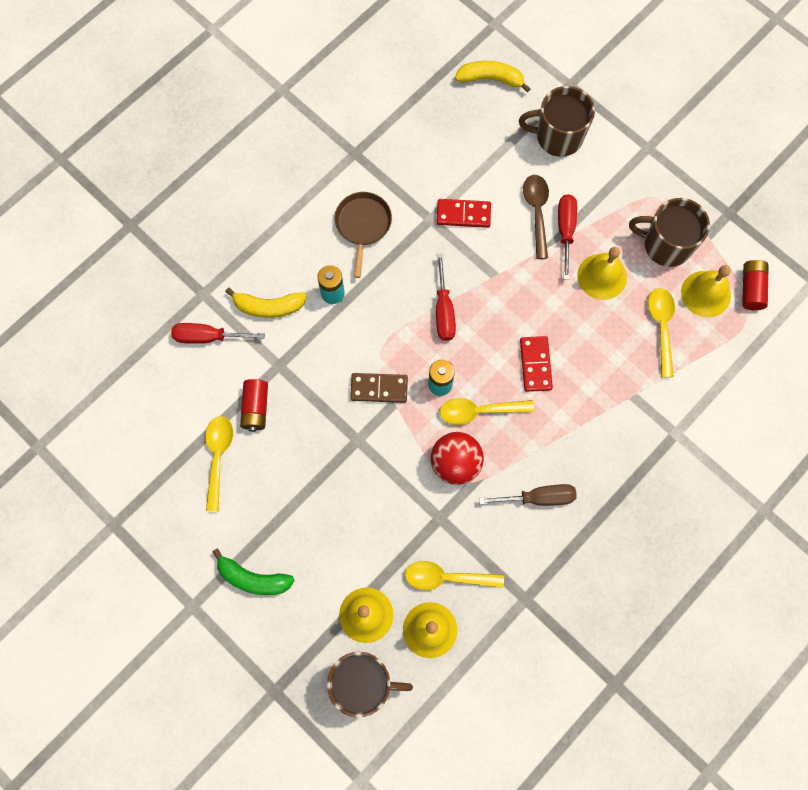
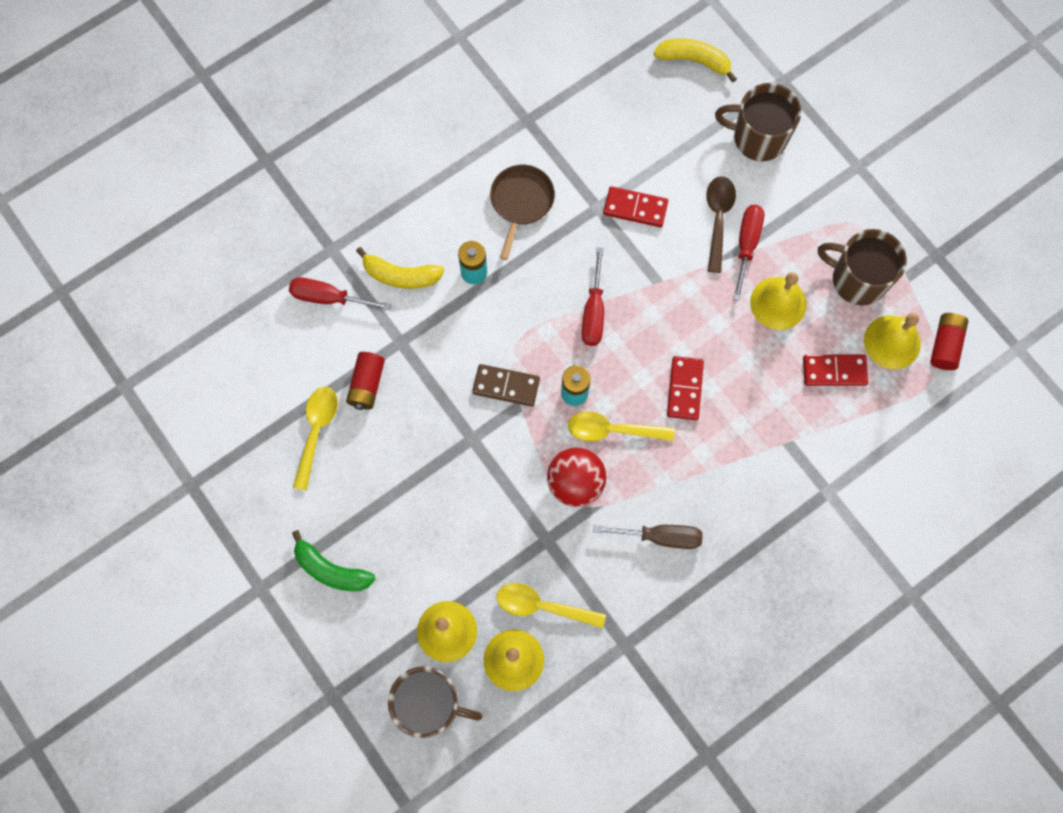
camera: 10 degrees right, 0 degrees up
(661, 327) = (834, 371): yellow spoon -> red domino

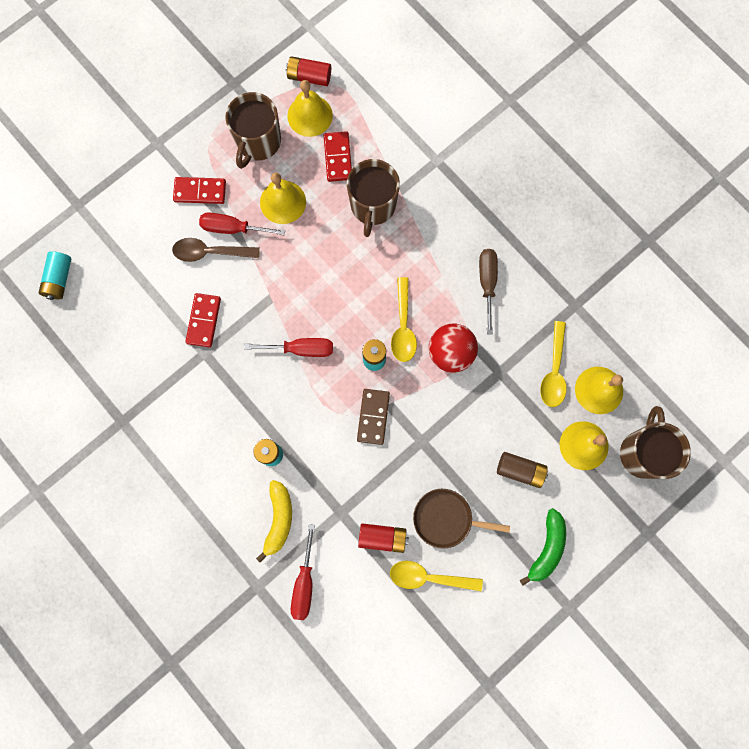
camera: 95 degrees left, 5 degrees up
(425, 549) = (520, 470): none -> brown battery
(521, 202) = (202, 419): brown pan -> brown pan (446, 518)
(684, 389) = (363, 271): red domino -> red domino (200, 191)
(694, 61) = (59, 279): yellow banana -> turquoise battery
(758, 138) = (133, 223): brown mug -> brown mug (373, 206)

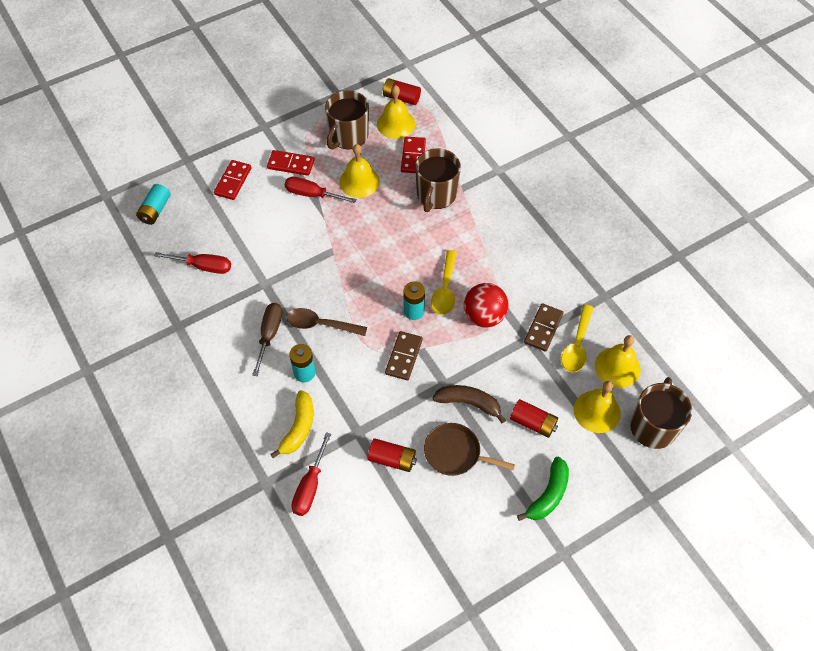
camera: 10 degrees right, 20 degrees down
(204, 321) = (270, 259): red domino -> red domino (233, 181)
(210, 252) = (288, 209): brown spoon -> brown spoon (320, 324)
(301, 349) = (350, 293): red screwdriver -> red screwdriver (203, 266)
(428, 577) = (429, 501): yellow spoon -> none
(450, 459) = (469, 403): none -> brown banana
(487, 283) = (526, 267): brown screwdriver -> brown screwdriver (269, 335)
(515, 357) = (543, 328): none -> brown domino
(520, 470) = (533, 423): brown battery -> red battery

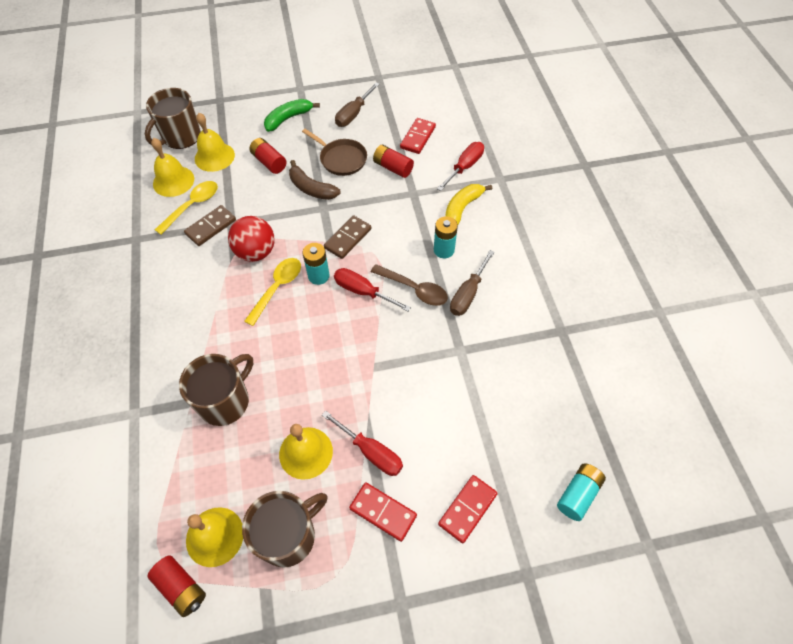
camera: 160 degrees left, 0 degrees up
(203, 266) = (525, 392): red screwdriver -> red screwdriver (363, 291)
(413, 156) = (221, 469): red domino -> red domino (418, 137)
(473, 529) = (353, 114): none -> brown screwdriver

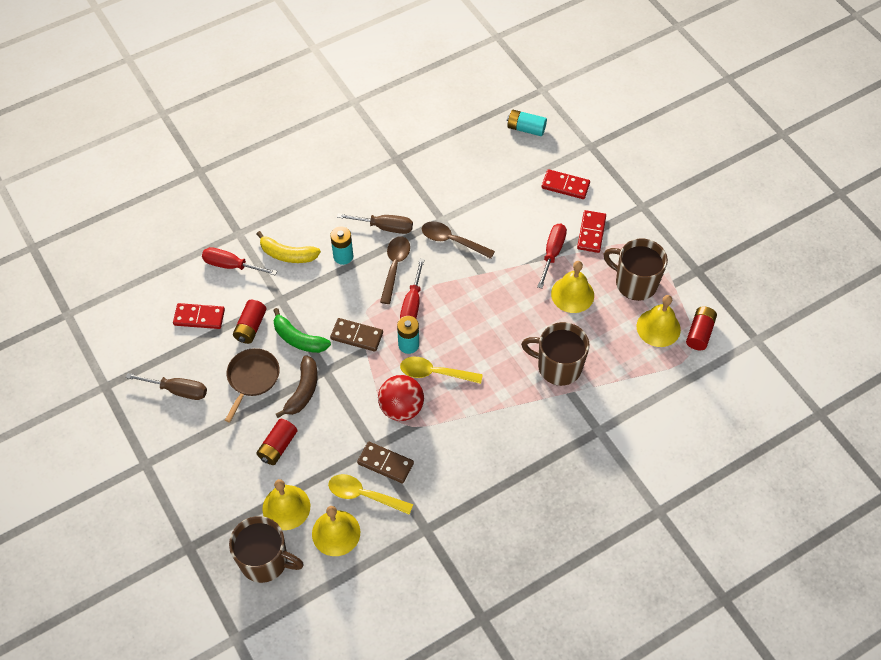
camera: 110 degrees left, 0 degrees up
(288, 118) = (202, 455): green banana -> green banana (298, 339)
(428, 351) = (452, 241): none -> brown spoon

